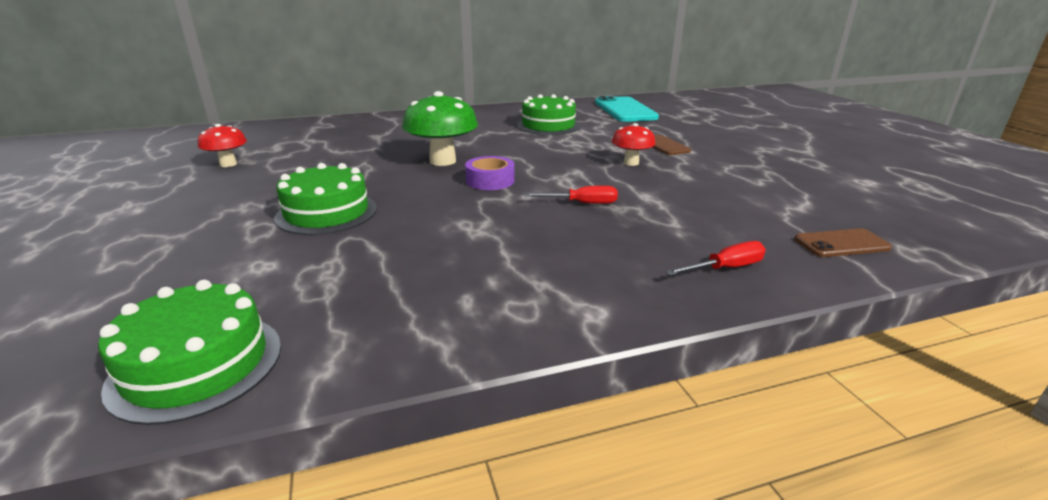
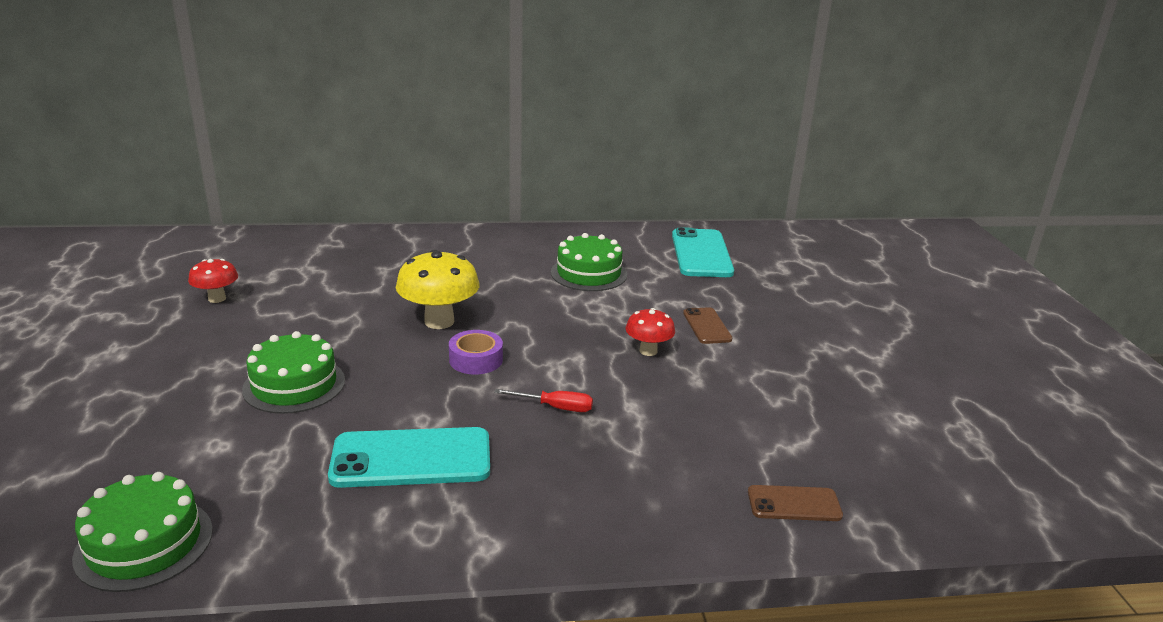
camera: 10 degrees right, 0 degrees up
(443, 161) = (439, 321): green mushroom -> yellow mushroom
(472, 253) = (411, 459): none -> turquoise phone
(725, 268) = (646, 516): red screwdriver -> none

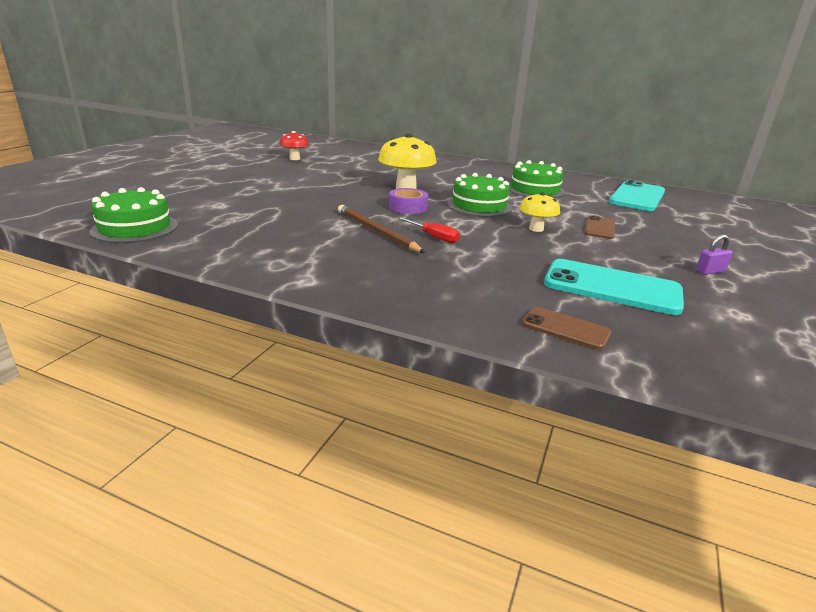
camera: 30 degrees right, 0 degrees up
(294, 385) = (289, 194): green cake -> green cake (479, 206)
(411, 459) = (312, 234): turquoise phone -> turquoise phone (612, 287)
(482, 422) = (376, 231): none -> brown pencil
(648, 351) = (536, 229): red mushroom -> yellow mushroom
(846, 363) = (710, 271): none -> purple padlock

